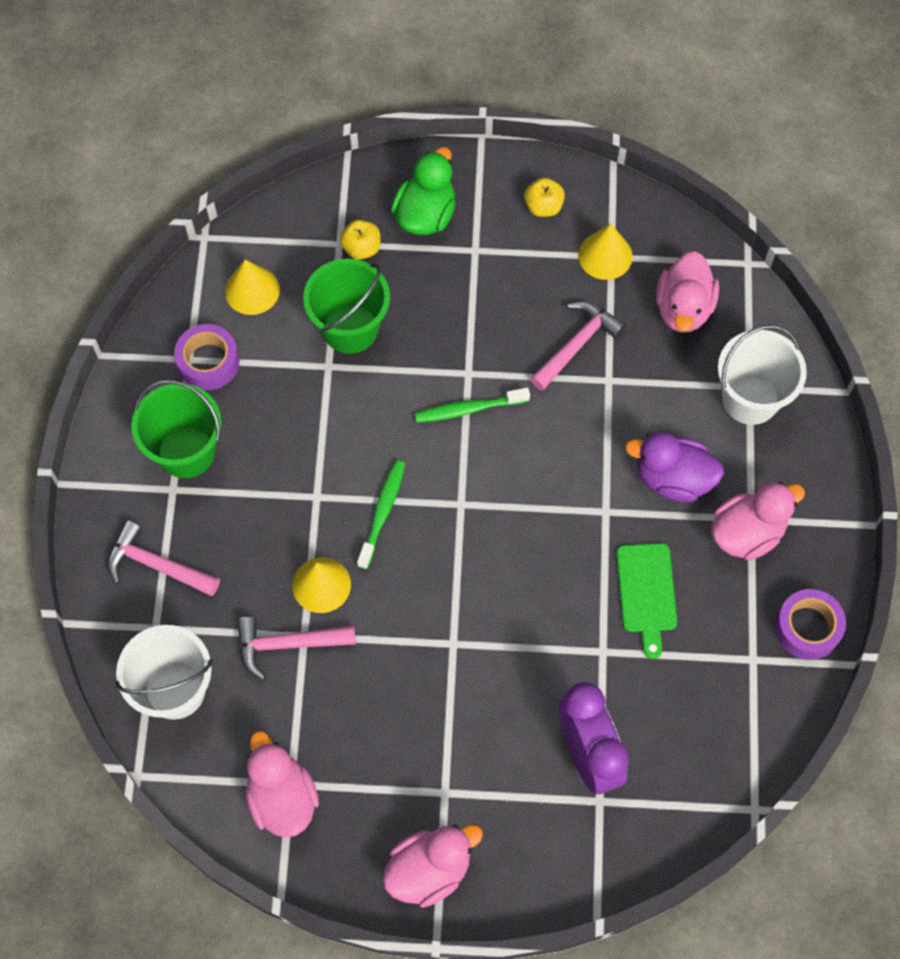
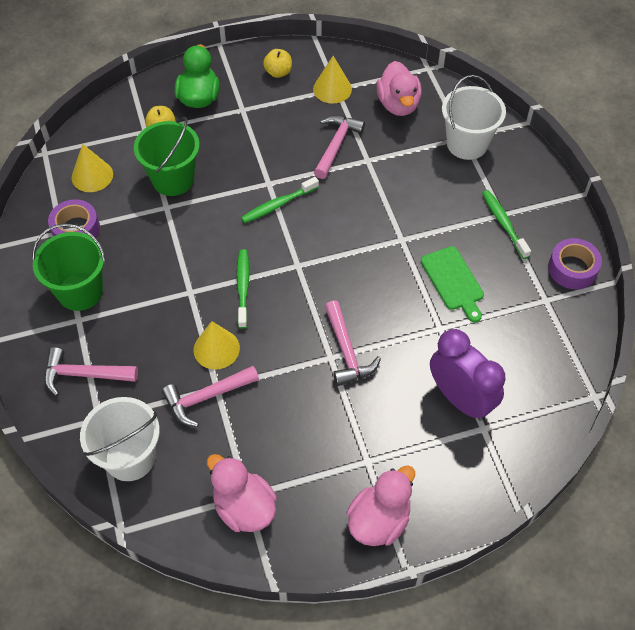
camera: 20 degrees left, 10 degrees down
(476, 643) = (347, 351): none -> pink hammer
(673, 478) = (438, 205): purple duck -> none
(747, 533) = (503, 223): pink duck -> green toothbrush

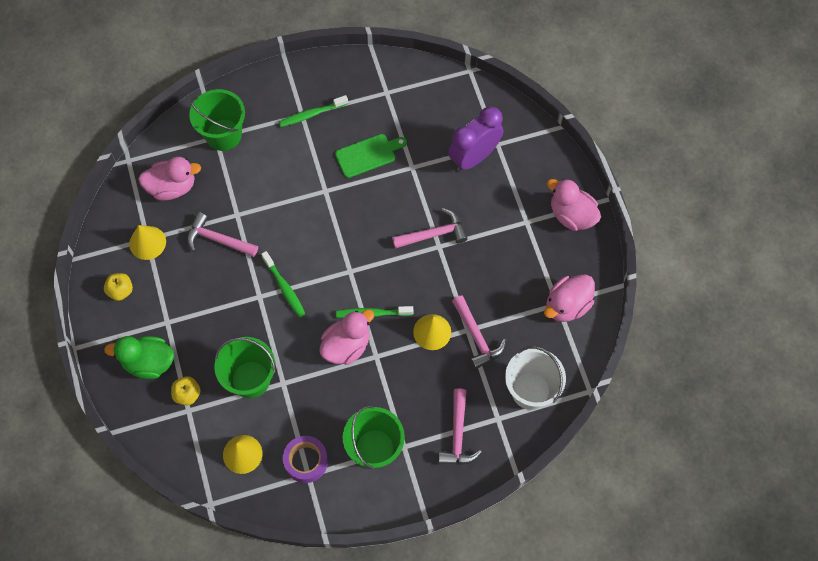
camera: 90 degrees left, 10 degrees up
(204, 263) = (346, 346): none -> pink duck
(467, 144) = (223, 135): white bucket -> green bucket
(572, 269) = (357, 71): purple tape -> none

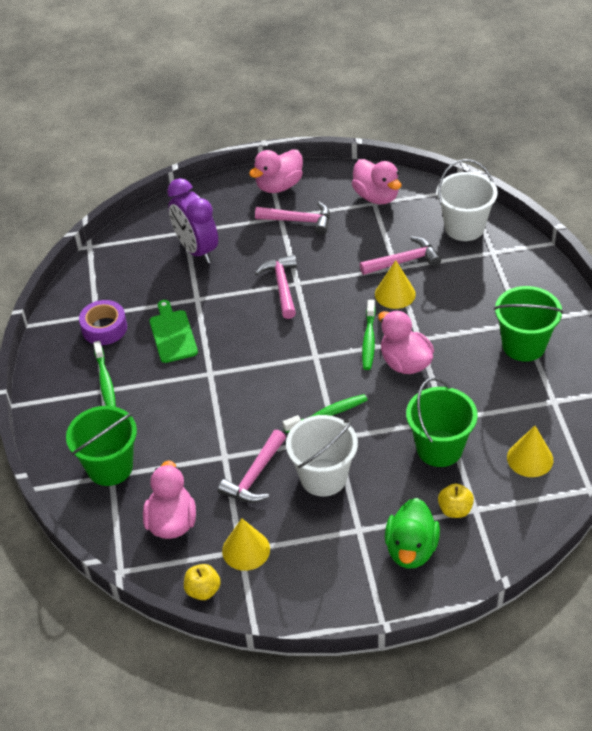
camera: 80 degrees left, 20 degrees down
(121, 291) = (309, 579): yellow apple -> yellow apple (203, 590)
(218, 291) = (323, 477): none -> white bucket
(306, 461) = (538, 402): purple tape -> purple tape (104, 328)
(458, 435) = (509, 281): pink hammer -> pink hammer (299, 221)

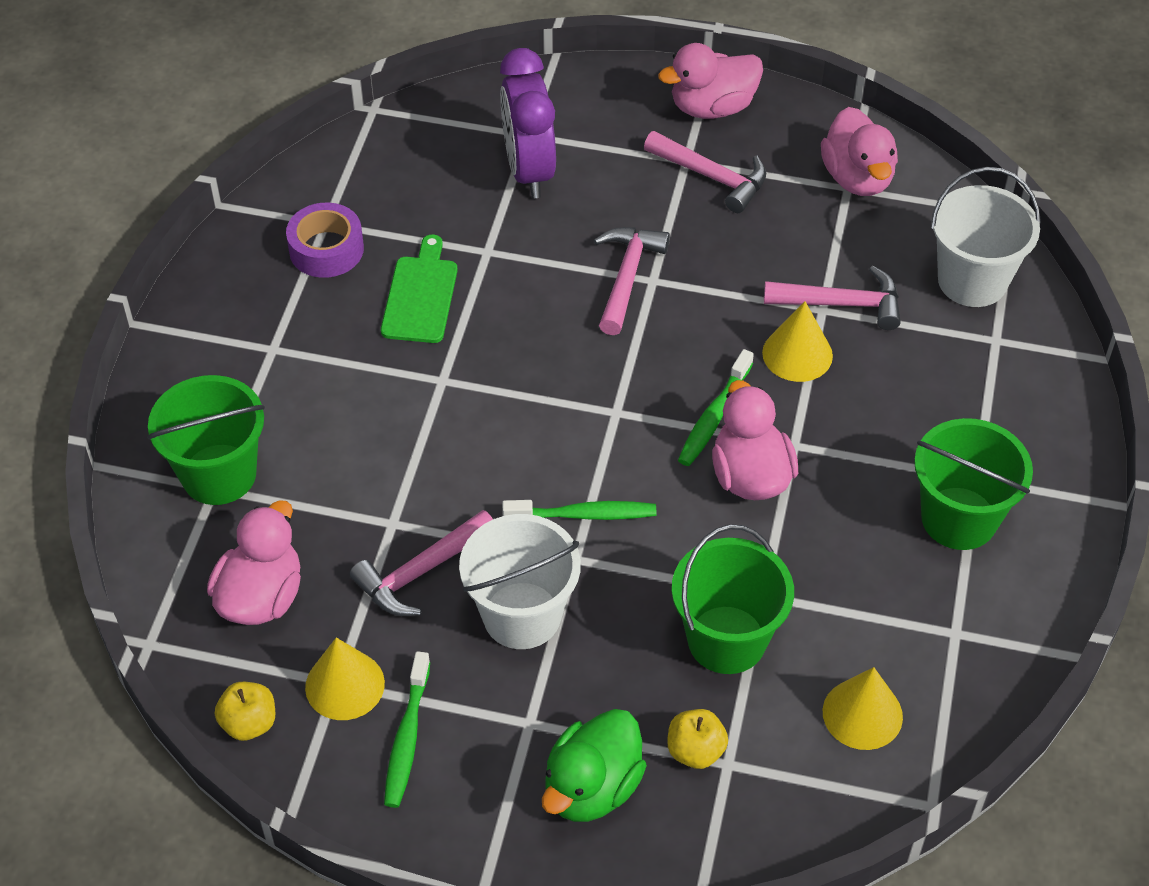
camera: 20 degrees right, 5 degrees up
(105, 381) = (283, 335): green toothbrush -> green toothbrush (407, 738)

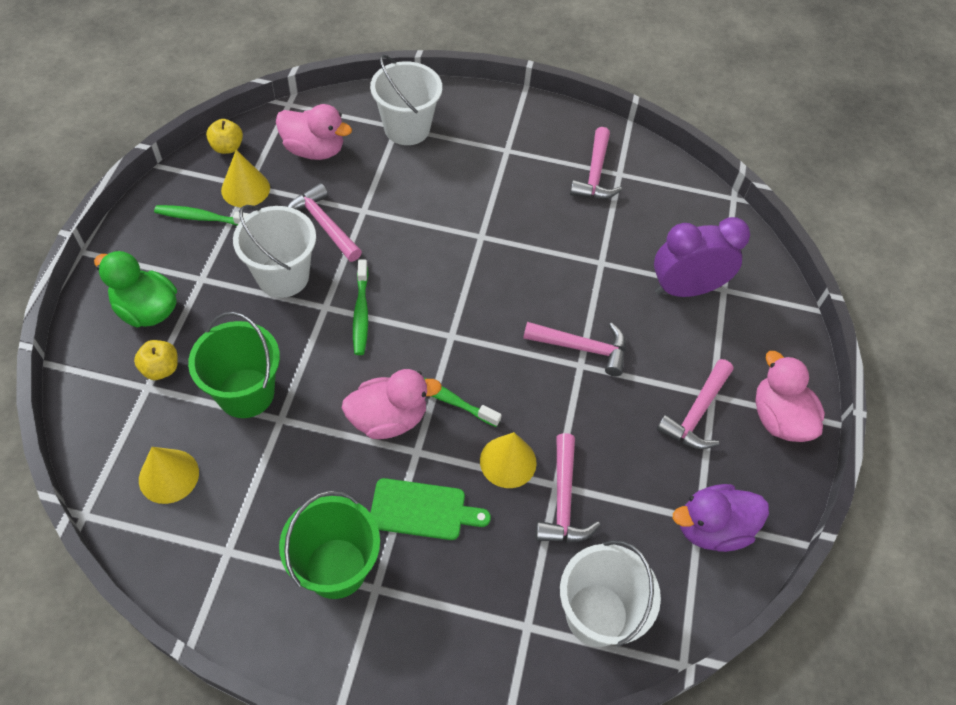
camera: 85 degrees right, 5 degrees up
(219, 474) = (407, 128): green bucket -> white bucket
(326, 249) = (595, 174): purple tape -> pink hammer
(420, 295) = (556, 224): green cutting board -> green cutting board (423, 510)
(857, 178) = (712, 528): pink duck -> purple duck

